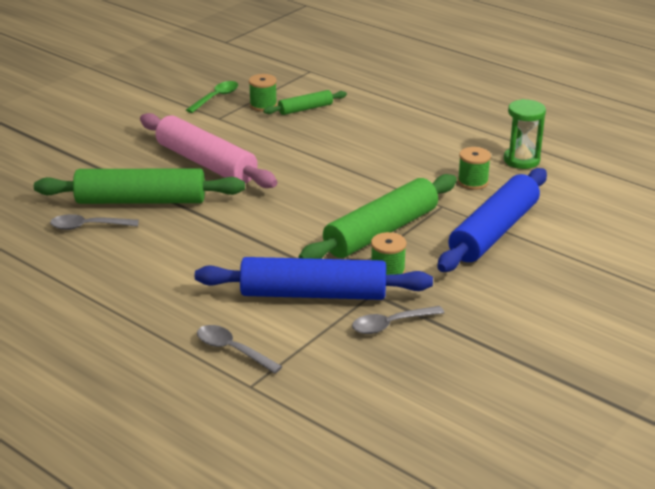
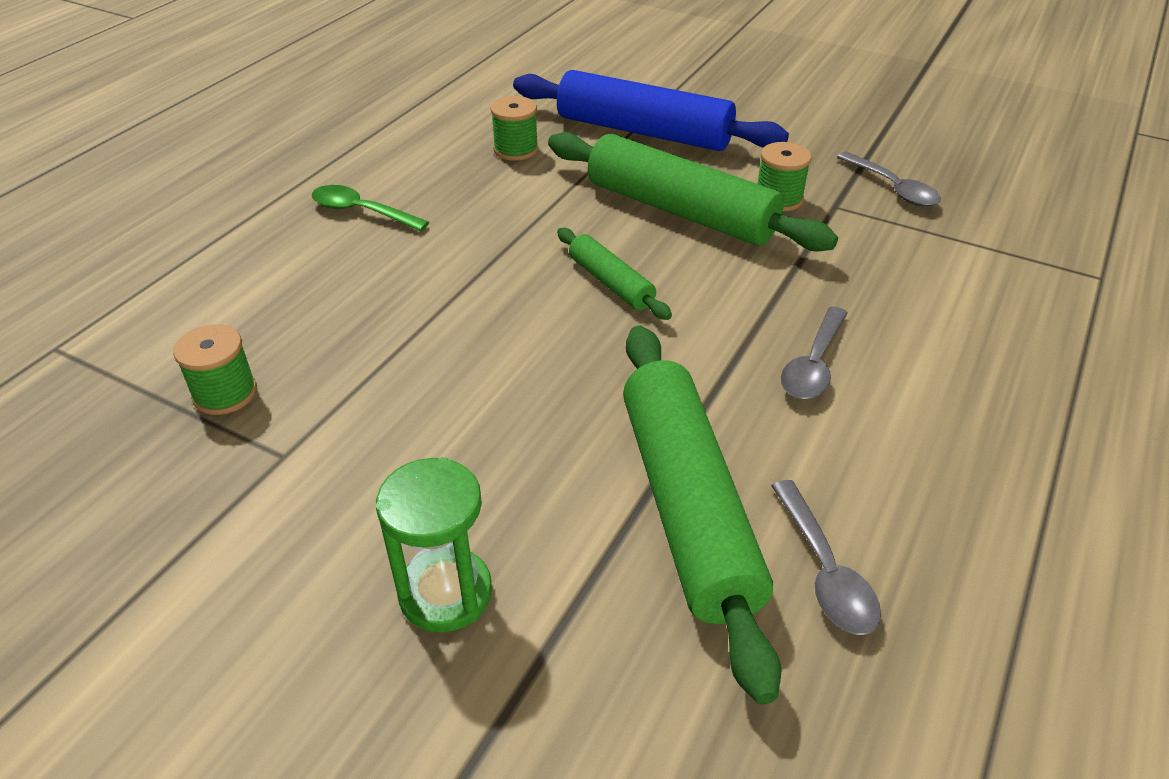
camera: 100 degrees left, 10 degrees up
(206, 163) = (503, 435): pink rolling pin -> none
(216, 98) = (168, 481): green spoon -> green spoon (361, 212)
(232, 350) = (1047, 303): grey spoon -> grey spoon (814, 365)
(305, 109) = (251, 331): green rolling pin -> green rolling pin (611, 283)
(313, 294) = (869, 251): blue rolling pin -> none
(521, 160) = (446, 118): green hourglass -> green hourglass (445, 593)

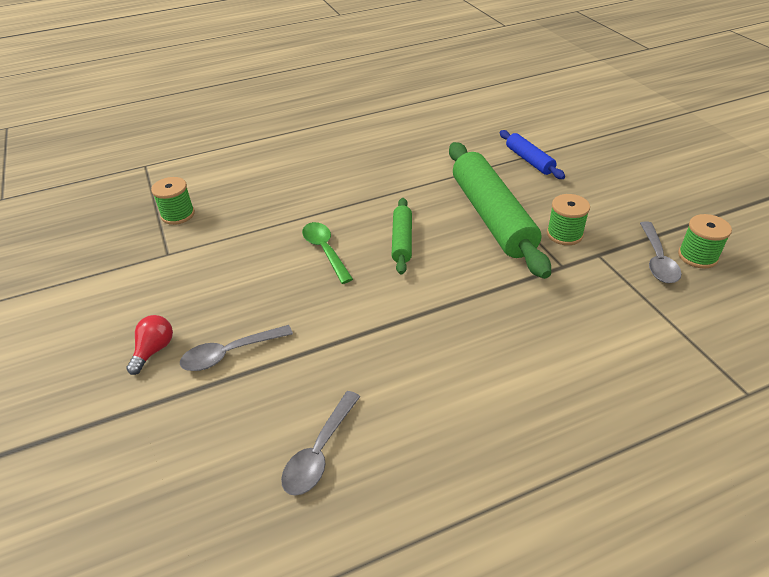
camera: 40 degrees right, 0 degrees up
(361, 212) = (327, 151): green spoon -> green spoon (325, 251)
(445, 593) = (154, 350): green hourglass -> red light bulb
(516, 149) = (442, 145): green spool -> green spool (697, 256)
(643, 132) = (529, 160): blue rolling pin -> blue rolling pin, size x0.50
(687, 506) = (296, 376): green rolling pin -> none
(814, 365) = (457, 342): grey spoon -> grey spoon (230, 353)

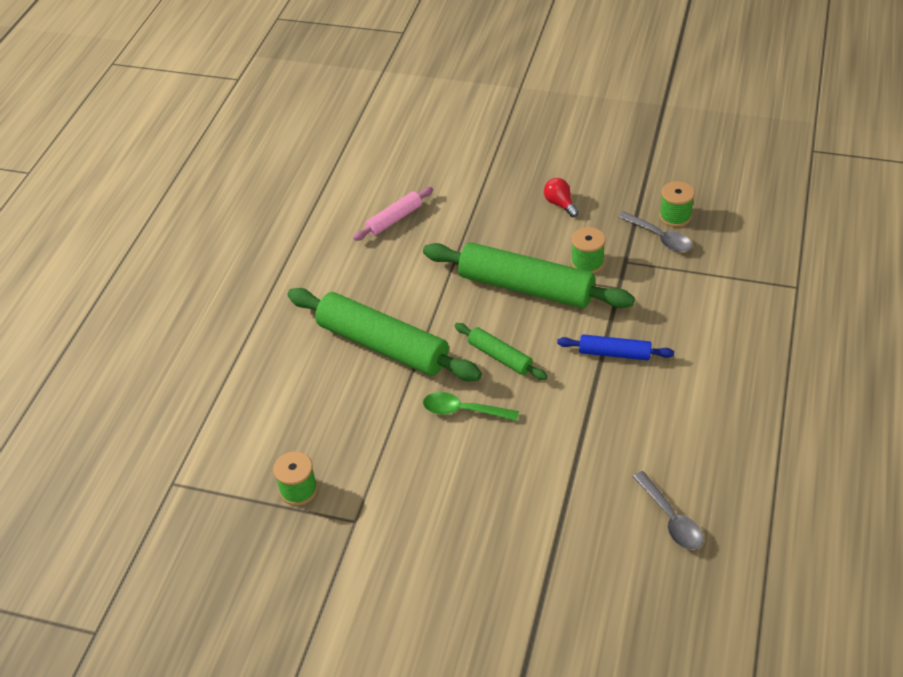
camera: 50 degrees left, 5 degrees up
(154, 350) = (481, 577): red light bulb -> red light bulb (560, 204)
(230, 353) = (530, 528): grey spoon -> none
(349, 182) = (383, 345): none -> green rolling pin
(473, 128) = (394, 219): none -> pink rolling pin
(529, 160) = (479, 218): blue rolling pin -> blue rolling pin (614, 353)

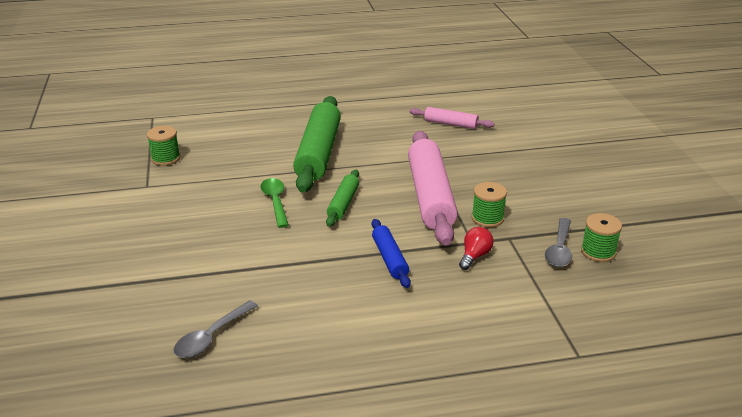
camera: 60 degrees right, 15 degrees down
(526, 287) = (430, 196): green rolling pin -> pink rolling pin
(560, 204) = (545, 188): red light bulb -> red light bulb (474, 256)

